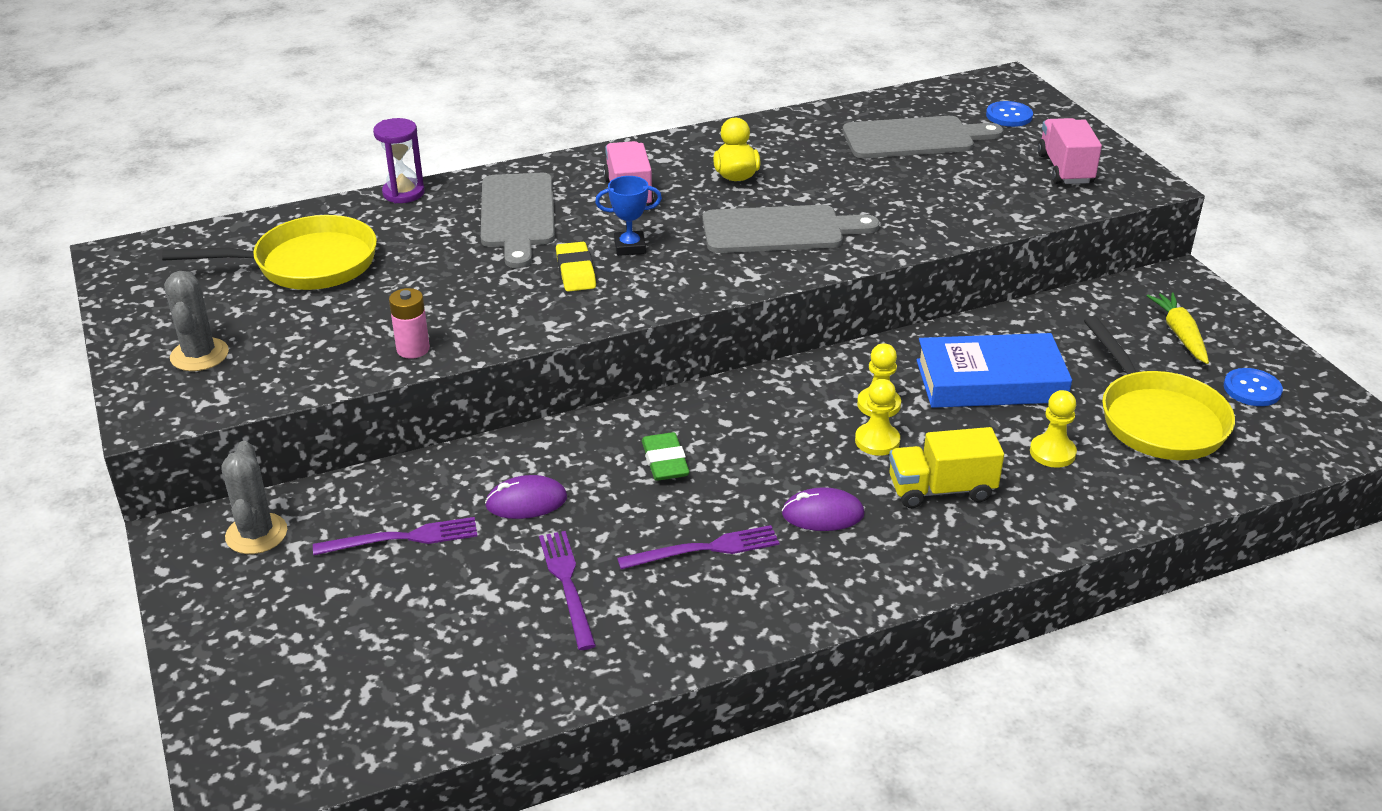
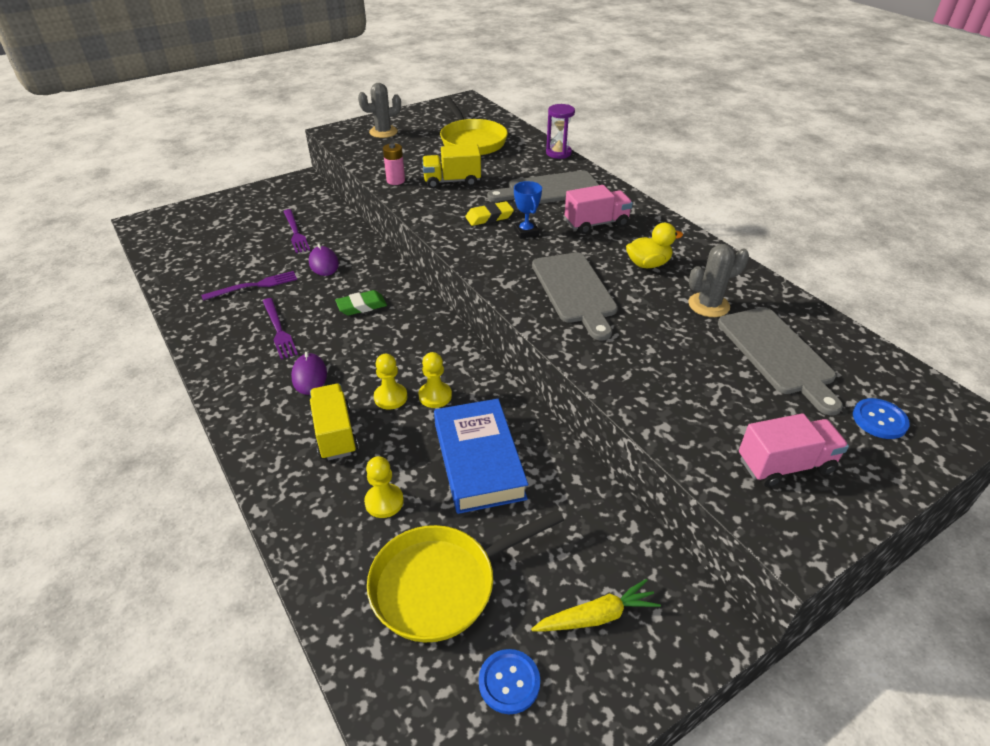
camera: 80 degrees right, 5 degrees up
(256, 534) = (301, 196): grey cactus -> grey cactus (708, 305)
(446, 294) = (452, 181): none -> yellow truck

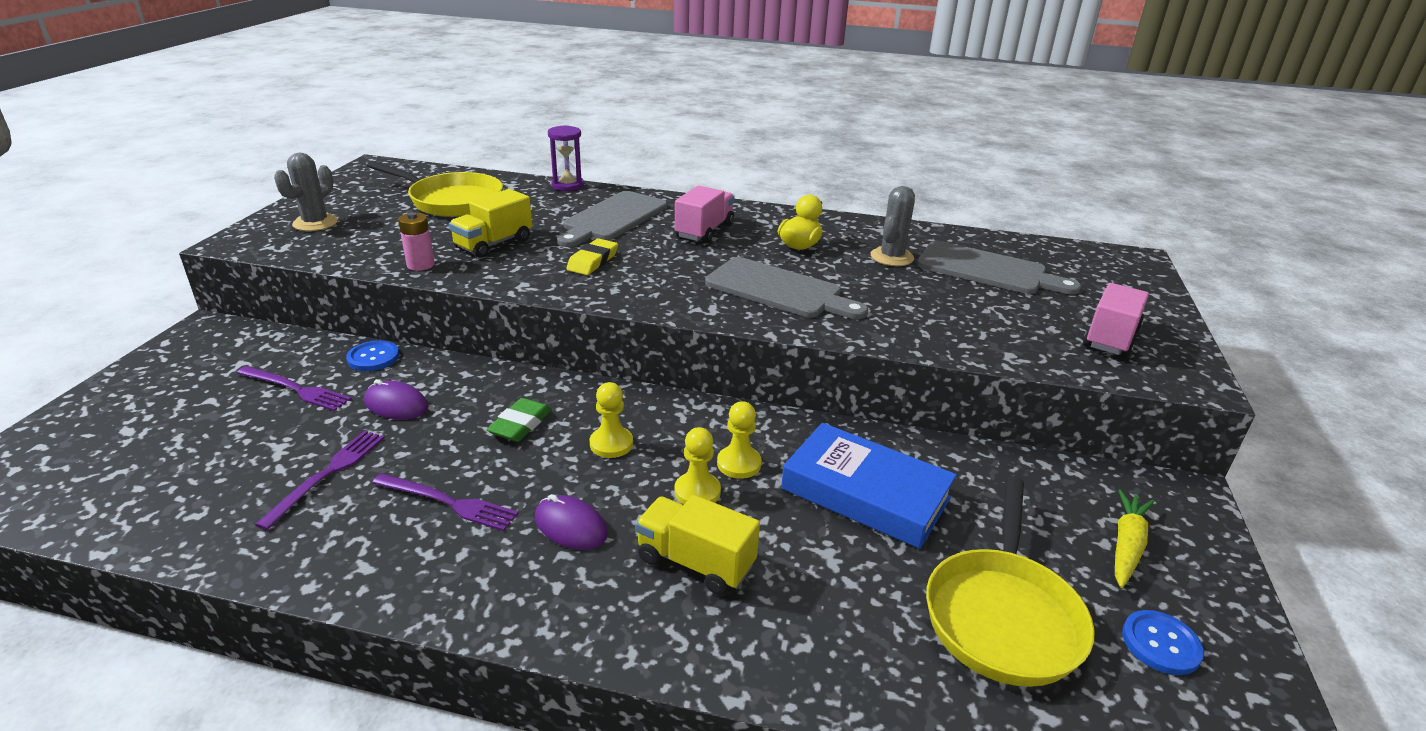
camera: 45 degrees left, 10 degrees down
(384, 502) = (845, 587): yellow pawn -> yellow pawn (611, 444)
(526, 232) = (652, 261): blue trophy -> none
(879, 420) = (1103, 282): blue button -> blue button (373, 357)

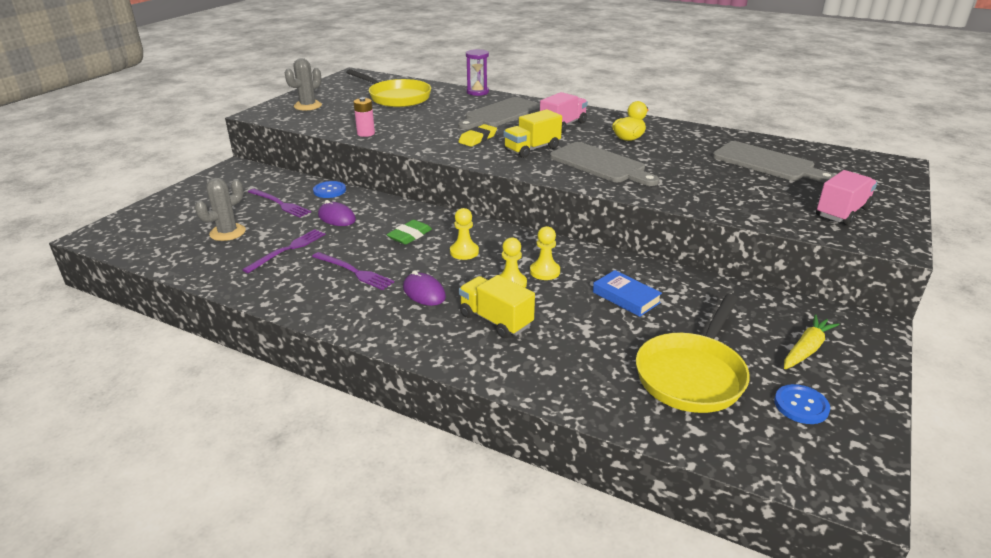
camera: 15 degrees right, 0 degrees up
(494, 244) = (416, 124): yellow truck -> yellow truck (532, 149)
(865, 493) = (626, 297): blue book -> blue book, size x0.57
(891, 257) = (695, 150): grey cactus -> grey cactus (227, 232)

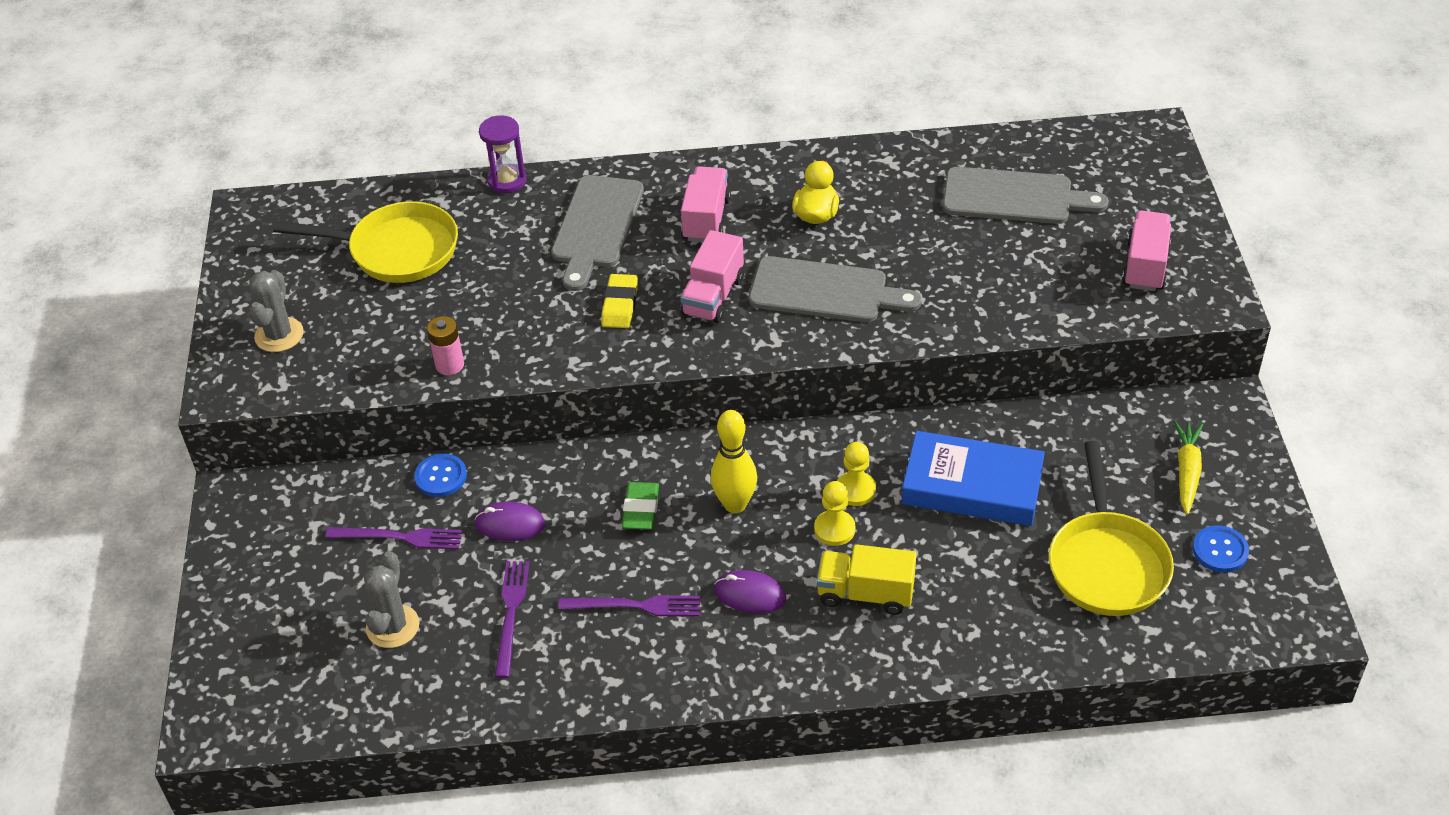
camera: 30 degrees left, 15 degrees up
(464, 252) = (735, 504): yellow pawn -> yellow bowling pin
(532, 149) = (713, 296): yellow truck -> pink truck
(626, 297) = (972, 486): blue book -> blue book, size x1.75

